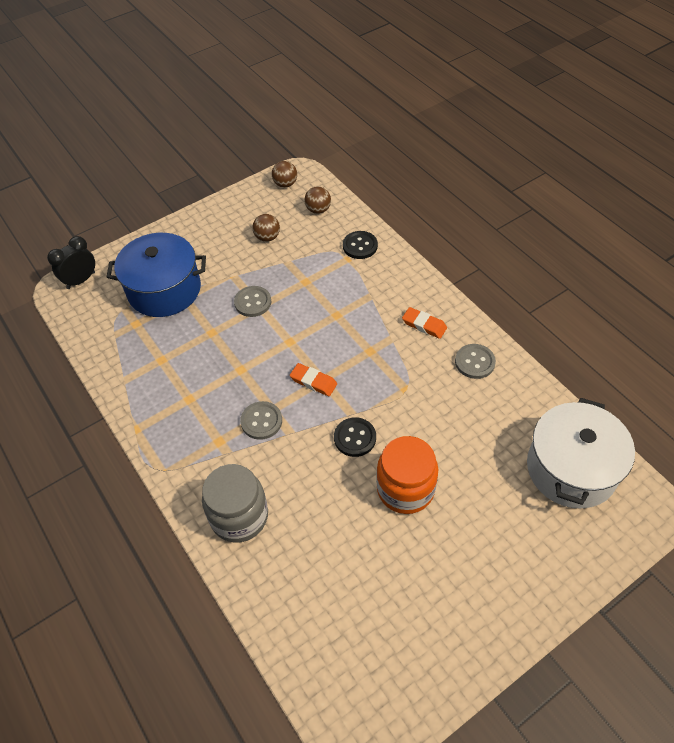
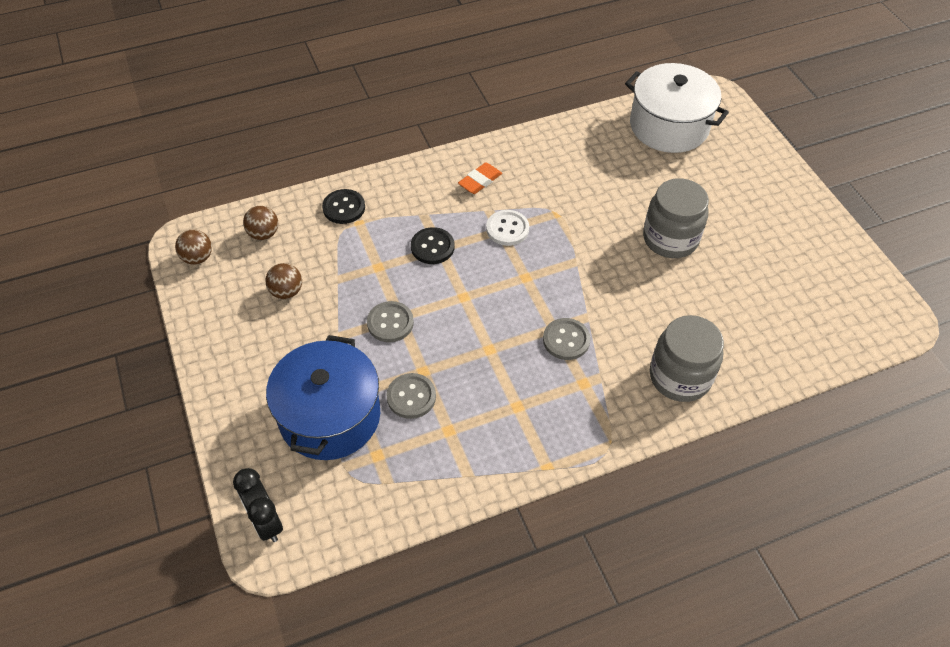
camera: 80 degrees left, 0 degrees up
(313, 382) = (526, 285): orange eraser -> none
(355, 438) = (605, 265): black button -> black button (432, 247)
(373, 356) = (507, 229): none -> white button
(405, 489) = (670, 239): orange jar -> grey jar
(474, 362) = (539, 156): grey button -> grey button (411, 397)

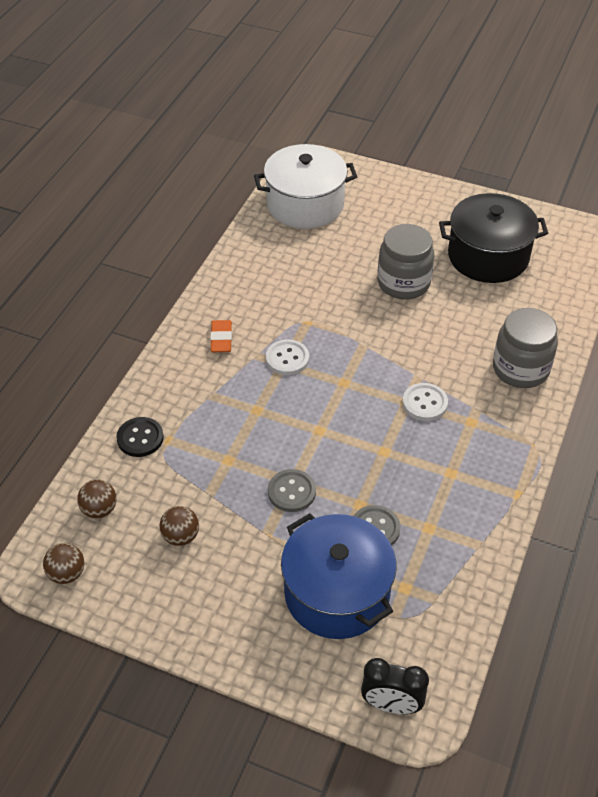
camera: 45 degrees left, 5 degrees down
(432, 247) = (250, 413): black button -> none
(566, 340) = (424, 403): grey button -> white button
(773, 269) = (488, 256): none -> black pot

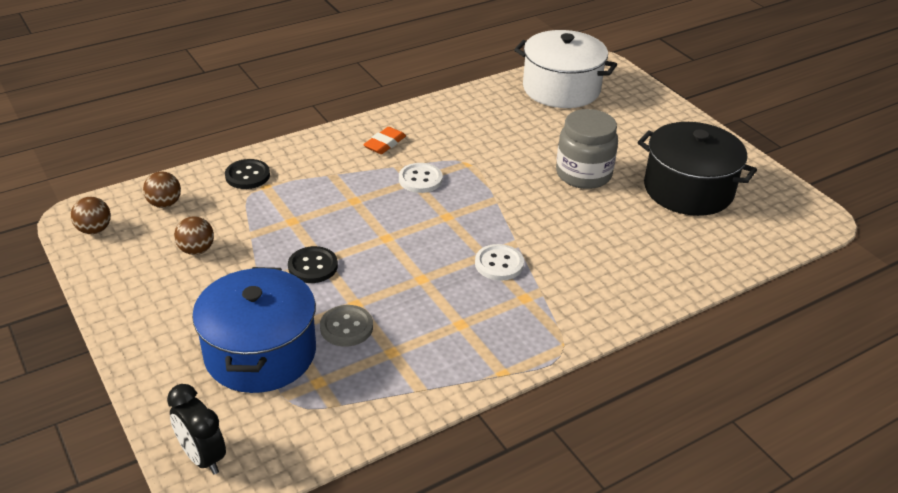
camera: 35 degrees right, 10 degrees down
(291, 492) = (313, 266): grey button -> black button
(520, 369) = (620, 283): grey jar -> none

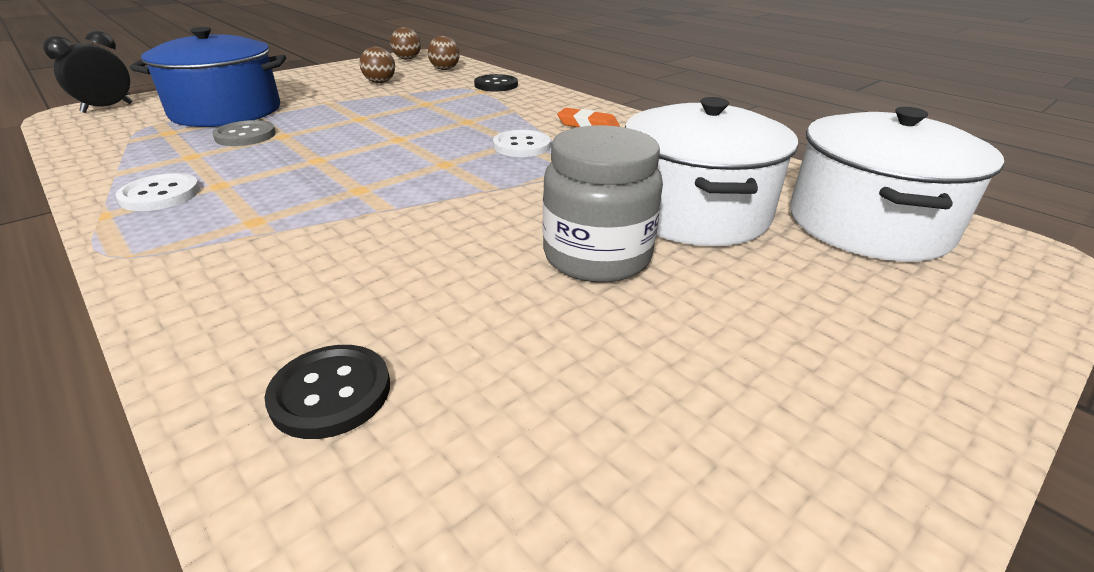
camera: 80 degrees right, 5 degrees down
(313, 266) = (350, 116): black button -> black button (331, 393)
(499, 264) = (338, 200): white button -> white button (160, 195)
(539, 134) = (694, 211): none -> white pot
(688, 189) = (610, 404): black pot -> none

